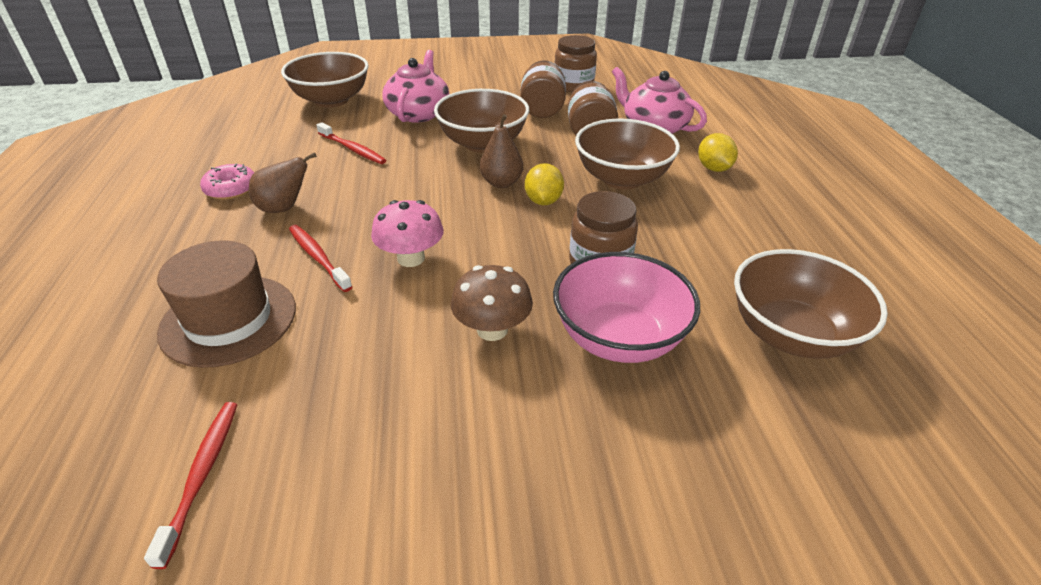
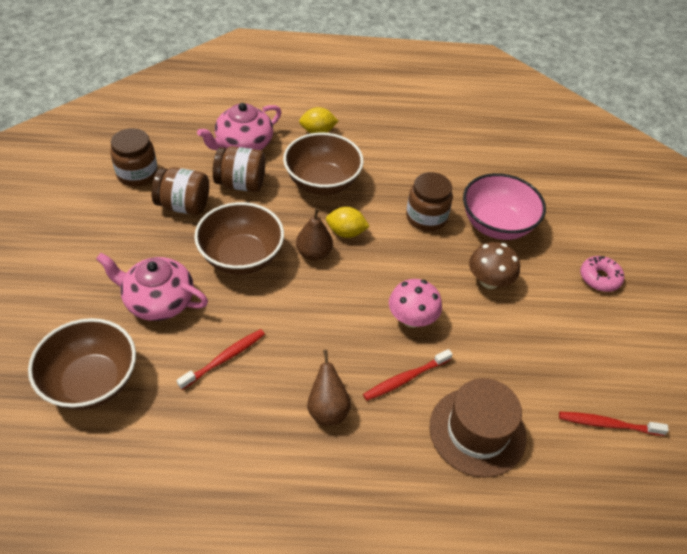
camera: 85 degrees left, 10 degrees up
(231, 189) = (283, 460): pink donut -> pink donut (599, 278)
(791, 334) = (494, 157): brown bowl -> none

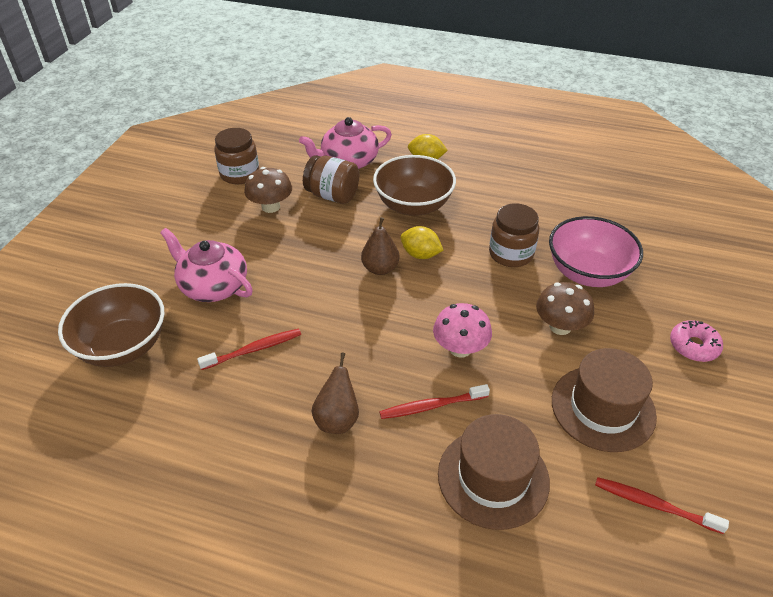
camera: 20 degrees right, 5 degrees down
(183, 205) = (271, 207): brown jar -> brown mushroom
(241, 257) = (307, 260): brown bowl -> none
(545, 349) = (603, 408): none -> brown hat

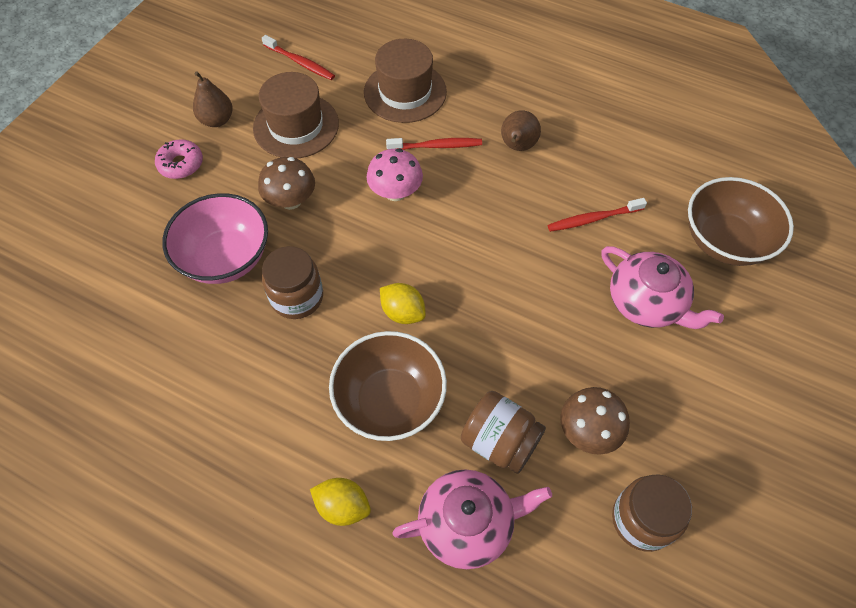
camera: 170 degrees left, 15 degrees up
(380, 268) = (454, 299): brown pear -> brown pear (217, 120)

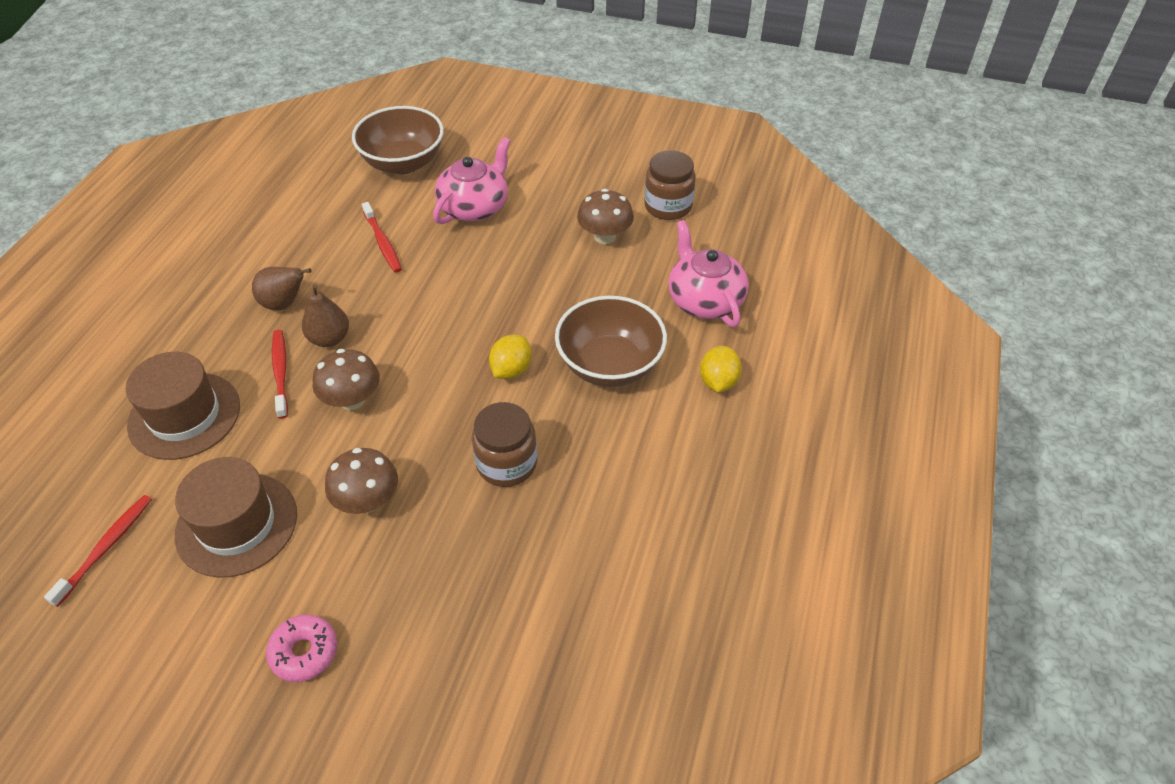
camera: 100 degrees left, 10 degrees down
(217, 120) = (217, 629): brown pear -> brown pear (329, 338)
(226, 258) = (461, 549): pink bowl -> none
(395, 192) = (352, 400): pink mushroom -> brown mushroom
(499, 441) = (628, 287): brown jar -> none

